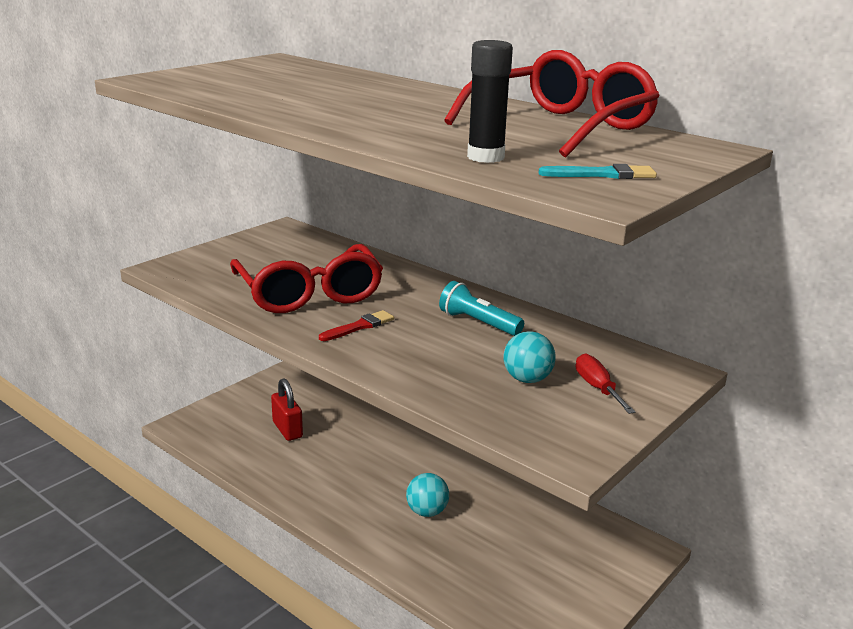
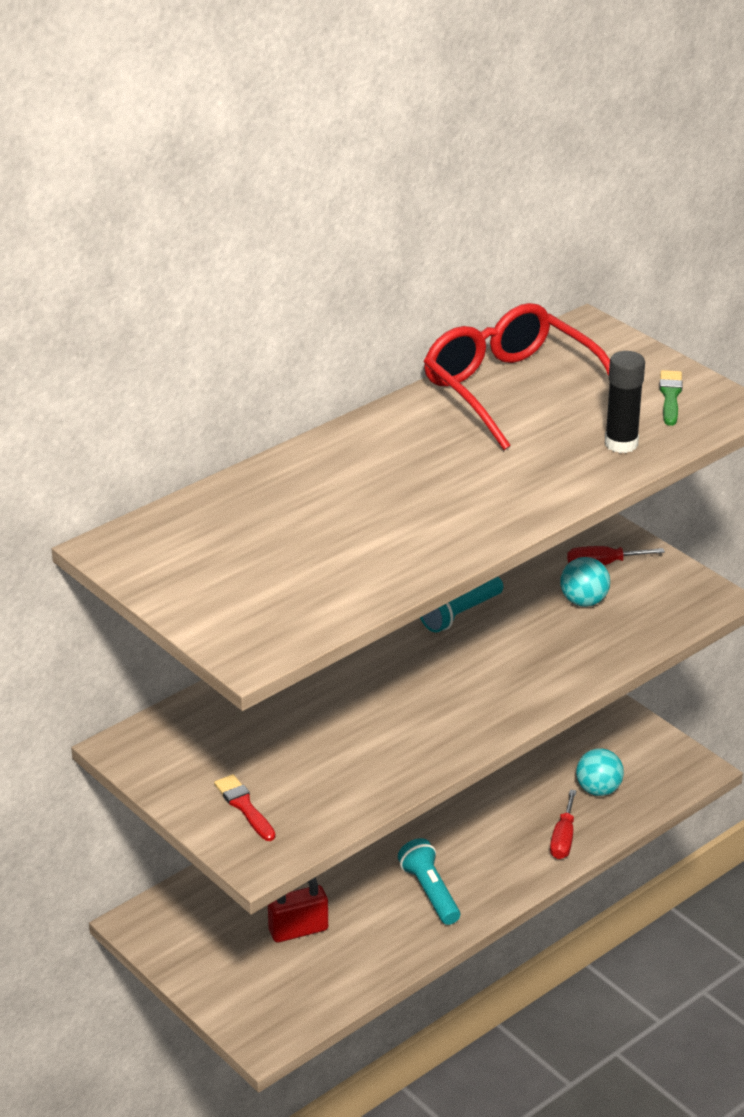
camera: 80 degrees left, 10 degrees up
(309, 294) = (364, 731): red glasses -> none
(334, 486) = (430, 892): none -> turquoise flashlight
(359, 326) = (458, 697): red brush -> red brush (244, 806)
(414, 559) = (563, 838): none -> red screwdriver
(427, 512) = (487, 821): turquoise ball -> turquoise ball (598, 789)
(603, 174) = (670, 396): turquoise brush -> green brush

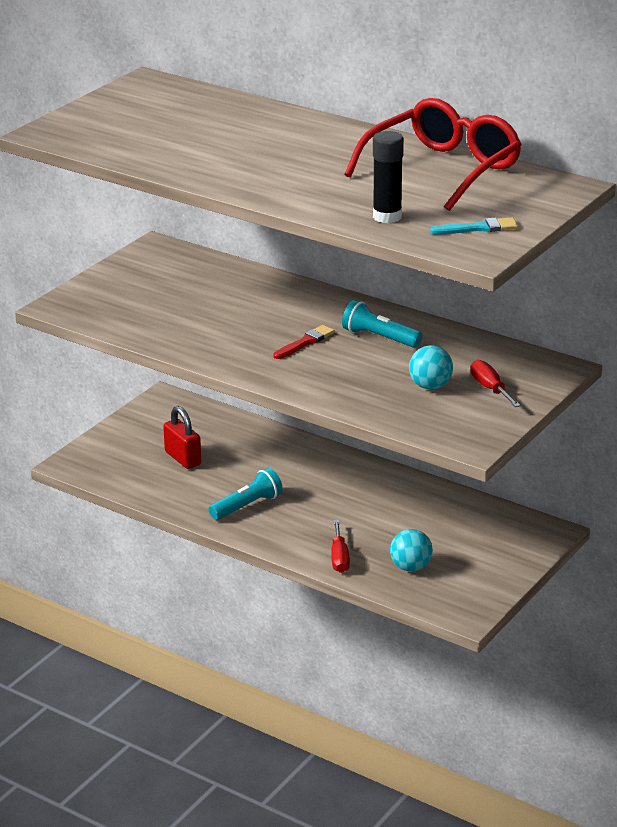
camera: 75 degrees right, 5 degrees down
(244, 806) = (110, 293): red brush -> red brush (305, 342)
(563, 838) = (339, 558): red screwdriver -> red screwdriver turned 90 degrees counterclockwise
(670, 396) = (478, 228): green brush -> turquoise brush

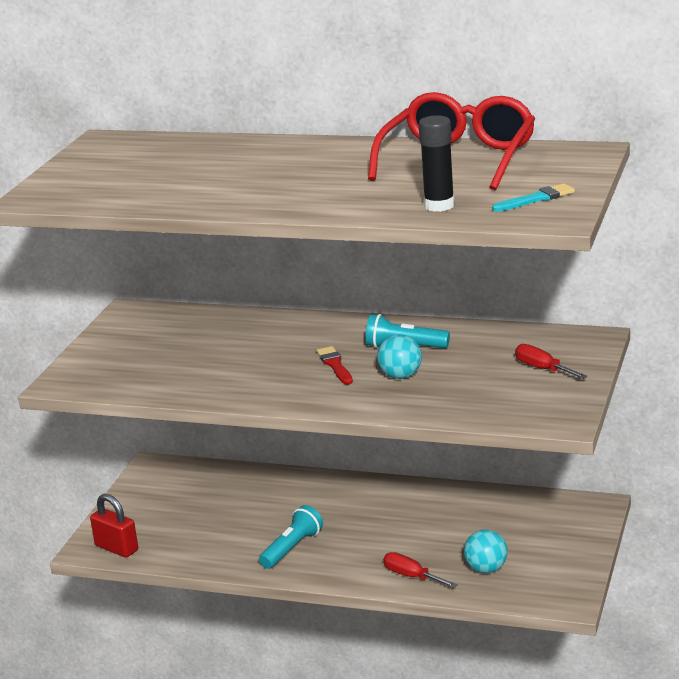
camera: 15 degrees left, 5 degrees down
(183, 458) = (202, 518): red padlock -> red padlock (117, 548)
(305, 342) = (335, 365): red brush -> red brush turned 45 degrees counterclockwise
(339, 558) = (412, 576): red screwdriver -> red screwdriver turned 150 degrees clockwise
(430, 386) = (484, 379): turquoise ball -> turquoise ball (400, 376)

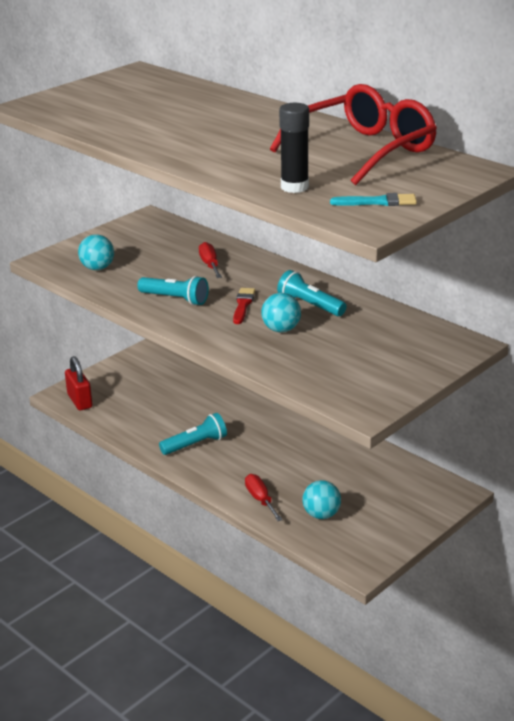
camera: 25 degrees right, 5 degrees up
(132, 374) = (97, 268): none -> turquoise ball
(256, 380) = (175, 299): none -> turquoise flashlight
(543, 369) = (397, 359): red screwdriver -> red screwdriver (210, 265)

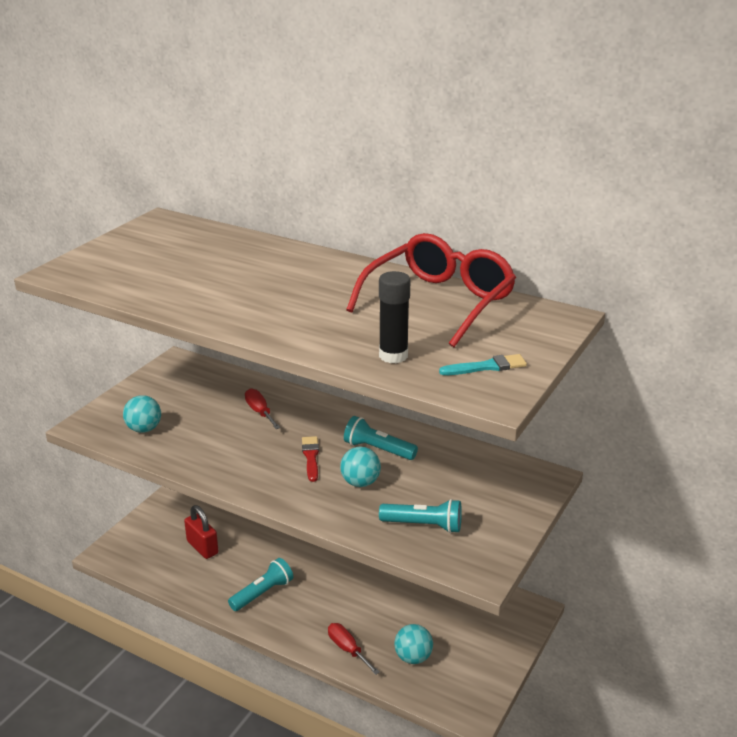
camera: 15 degrees left, 0 degrees up
(80, 401) = (128, 558): red padlock -> red padlock (202, 547)
(175, 299) = (239, 458): turquoise flashlight -> turquoise flashlight (423, 525)

